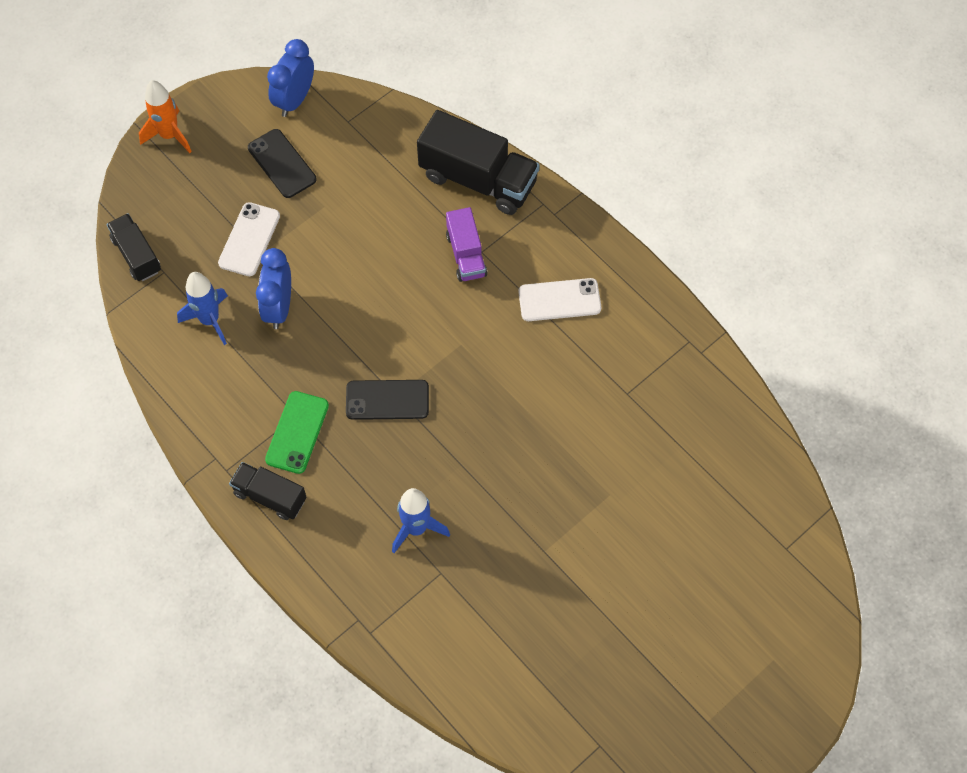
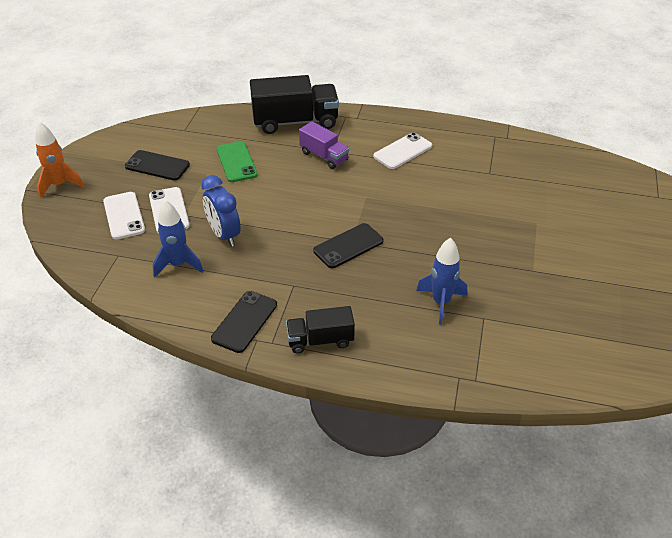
camera: 35 degrees left, 20 degrees down
(136, 255) = (88, 255): black truck -> none
(202, 220) = (124, 216): none -> white phone
(220, 430) = (245, 322): none -> black phone
(294, 100) = (138, 134): blue clock -> none
(297, 432) = (303, 294): green phone -> green phone (236, 162)

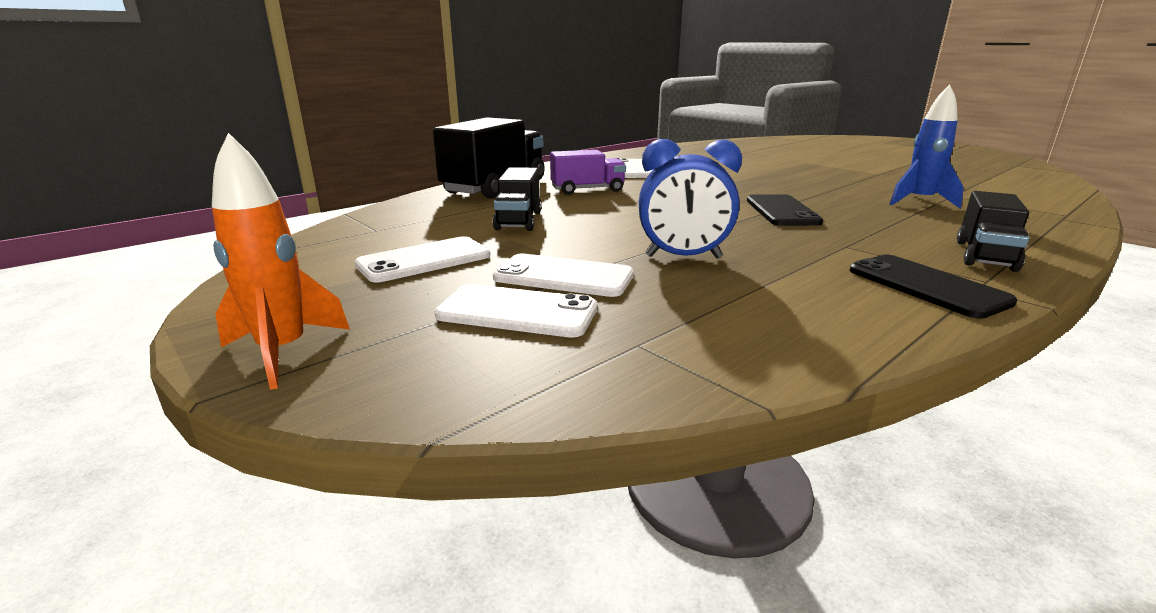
camera: 55 degrees left, 20 degrees down
(157, 166) = (424, 260): black phone -> white phone
(178, 264) = (729, 299): blue rocket -> none
(236, 162) = (518, 220): green phone -> black truck

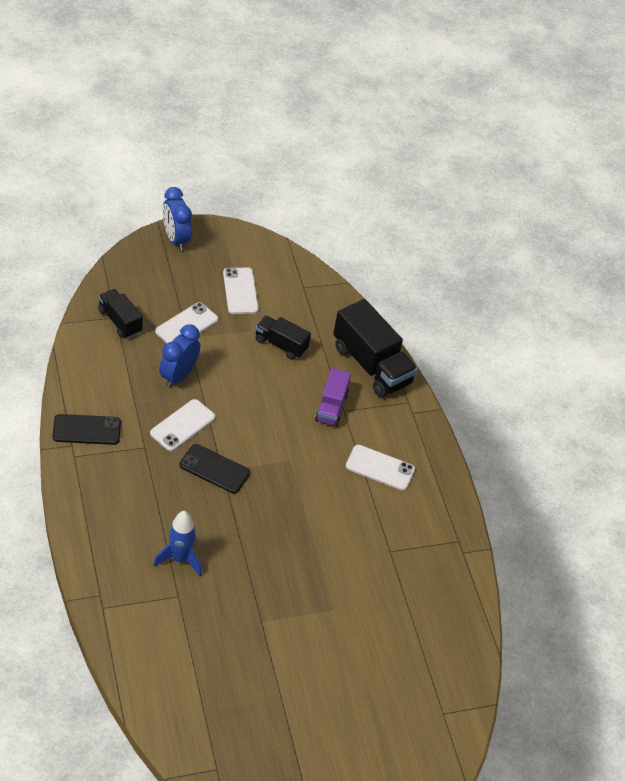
camera: 110 degrees right, 25 degrees up
(283, 352) = (175, 239): orange rocket -> blue clock
(517, 312) = (163, 299): white phone -> white phone (182, 425)
(984, 255) = (92, 487): black truck -> black truck (120, 321)

